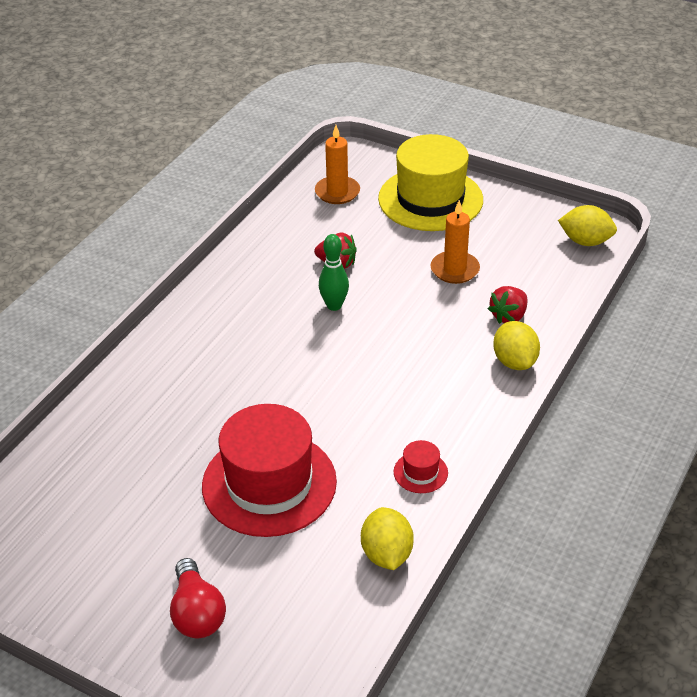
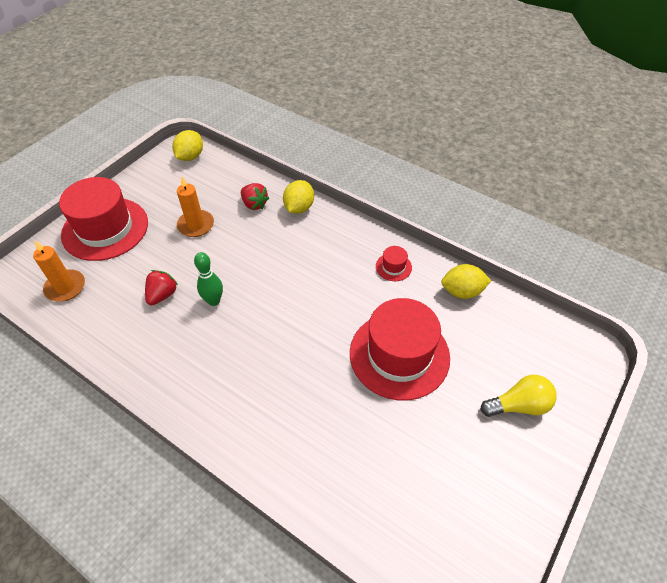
camera: 85 degrees left, 10 degrees up
(197, 613) = (519, 405): red light bulb -> yellow light bulb
(430, 199) = (105, 229): yellow hat -> red hat
(514, 361) = (299, 208): yellow lemon -> yellow lemon turned 60 degrees counterclockwise

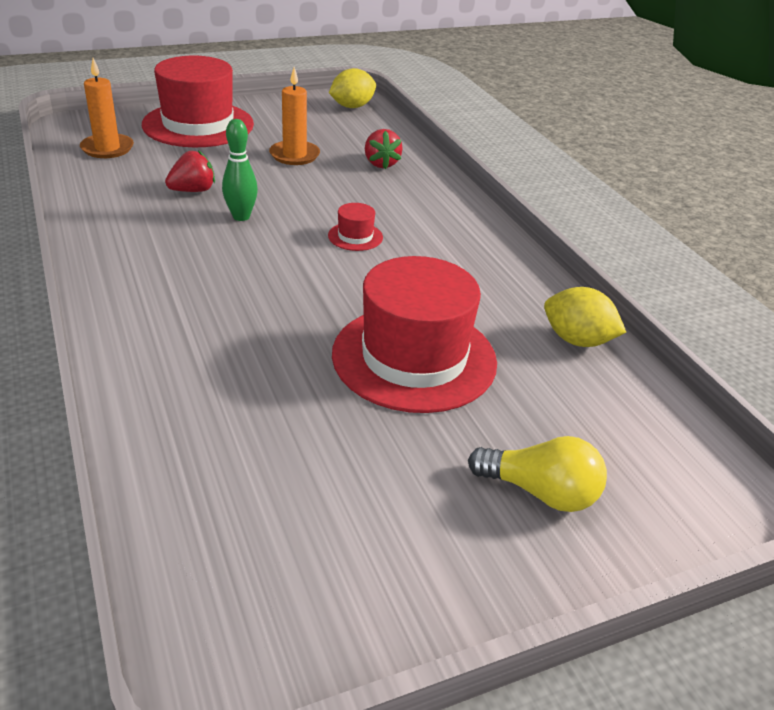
camera: 30 degrees right, 15 degrees down
(299, 208) = (432, 185): yellow lemon -> none
(393, 267) = (500, 278): red hat -> red hat (355, 236)

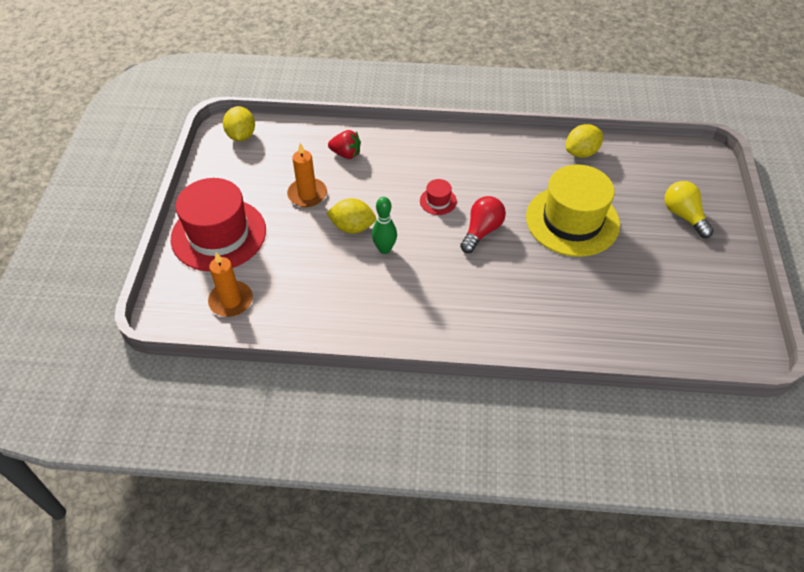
camera: 60 degrees left, 15 degrees up
(193, 190) = (333, 265): red strawberry -> none
(263, 190) = (352, 227): none -> yellow lemon
(326, 279) = (481, 231): none -> red light bulb
(414, 358) = (572, 221): red hat -> yellow hat
(541, 492) = (683, 216): yellow light bulb -> yellow light bulb turned 75 degrees counterclockwise

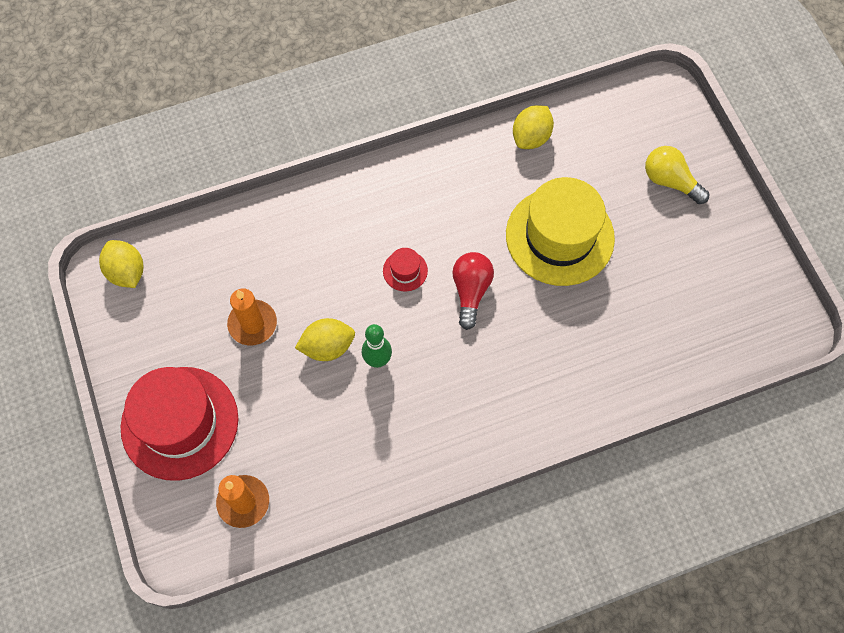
camera: 25 degrees left, 15 degrees up
(346, 154) = (268, 247): red strawberry -> none

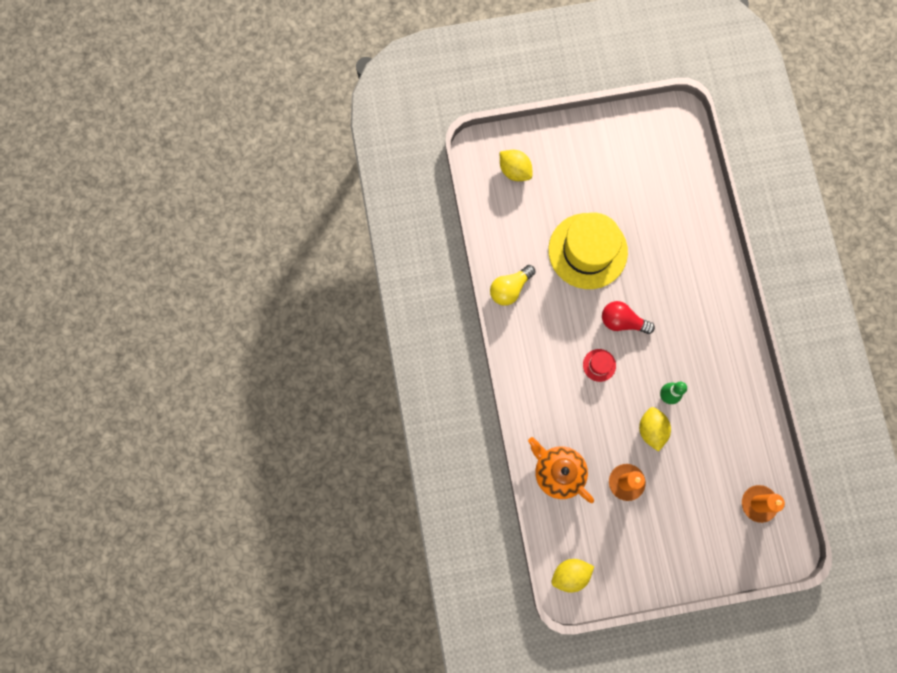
camera: 80 degrees left, 10 degrees up
(180, 423) = (696, 543): red hat -> none
(255, 240) = (557, 472): none -> orange teapot
(531, 137) = (502, 253): yellow lemon -> yellow lemon (514, 170)
(670, 181) = (555, 165): yellow light bulb -> yellow light bulb (510, 289)

